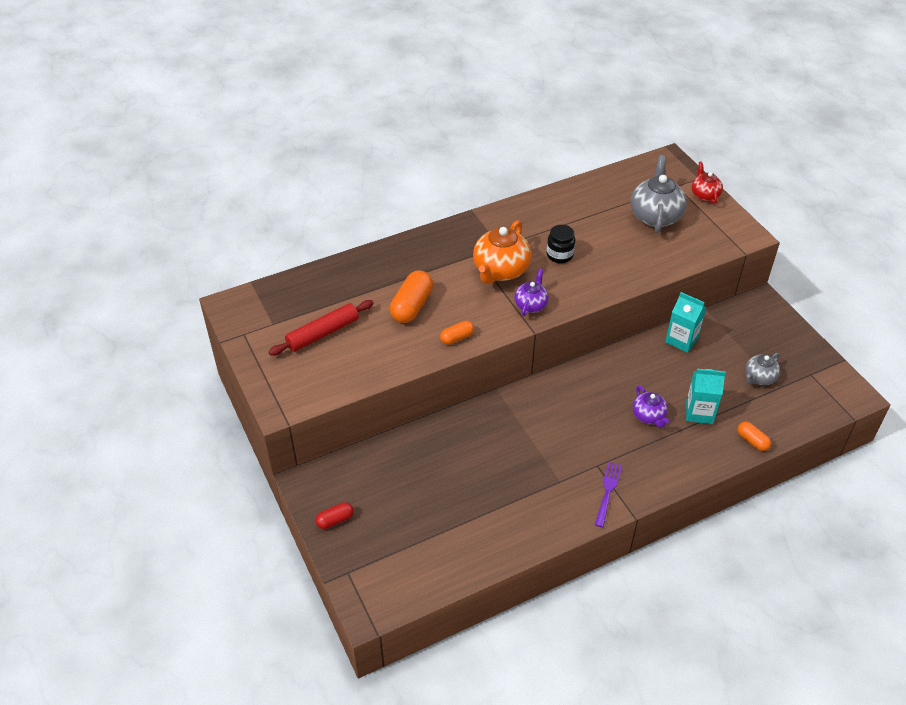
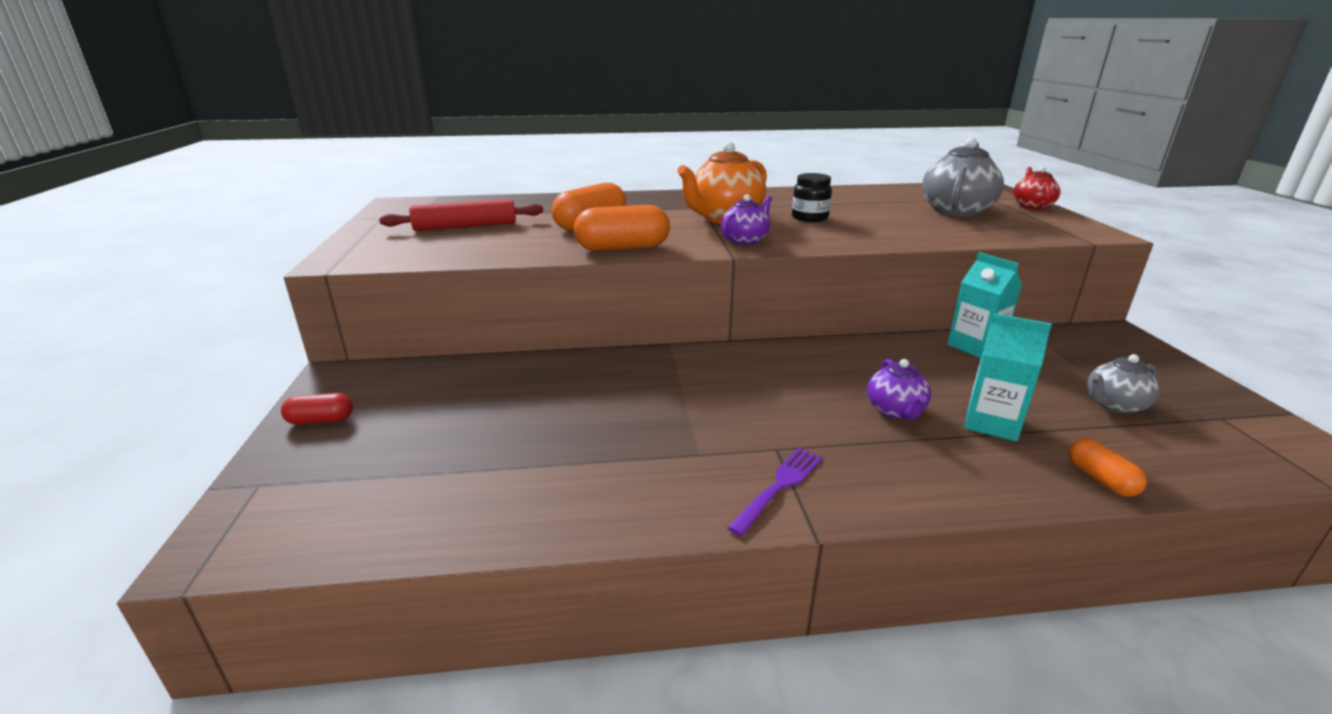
camera: 20 degrees right, 20 degrees down
(457, 338) = (622, 248): orange capsule -> orange capsule, size x1.80

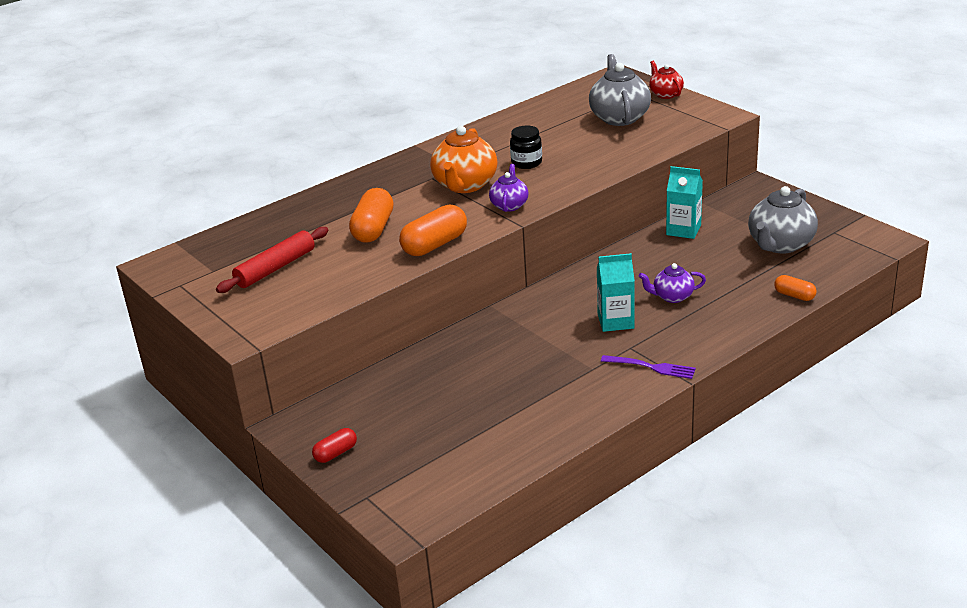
camera: 30 degrees left, 5 degrees up
(779, 487) = (651, 367): purple fork -> purple fork turned 105 degrees clockwise
(895, 410) = (672, 297): purple teapot -> purple teapot turned 120 degrees clockwise
(991, 423) = (726, 283): turquoise carton -> turquoise carton (615, 321)
(1114, 405) = (780, 245): grey teapot -> grey teapot, size x1.75

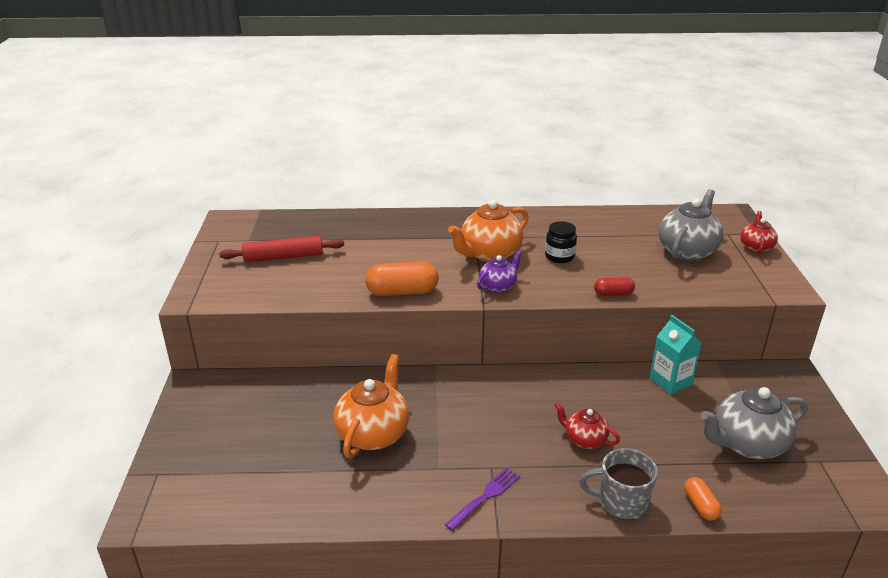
camera: 35 degrees right, 0 degrees up
(335, 453) = (188, 424): red capsule -> red capsule (613, 294)
(373, 229) = (381, 258): orange capsule -> none
(509, 375) = (373, 433): none -> orange teapot
(615, 321) = (510, 435): turquoise carton -> none
(651, 367) = (485, 497): purple fork -> purple fork turned 105 degrees counterclockwise
(672, 297) = (584, 439): purple teapot -> red teapot
(744, 320) = (621, 502): none -> grey mug

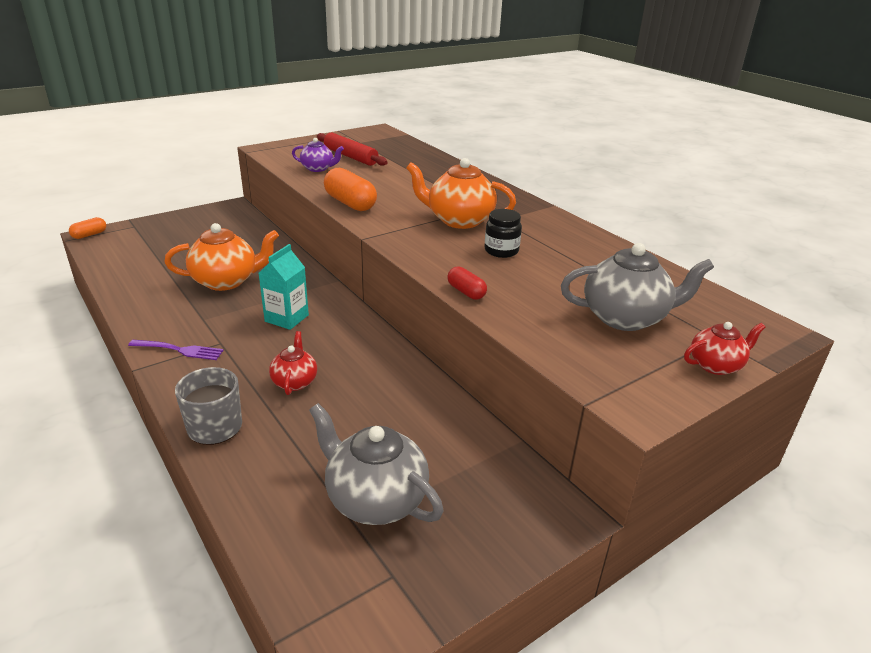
camera: 55 degrees right, 0 degrees up
(498, 286) = (407, 236): purple teapot -> purple teapot (318, 168)
(670, 381) = (443, 414): turquoise carton -> turquoise carton (286, 318)
(700, 505) = (239, 482): orange capsule -> orange capsule (89, 235)

